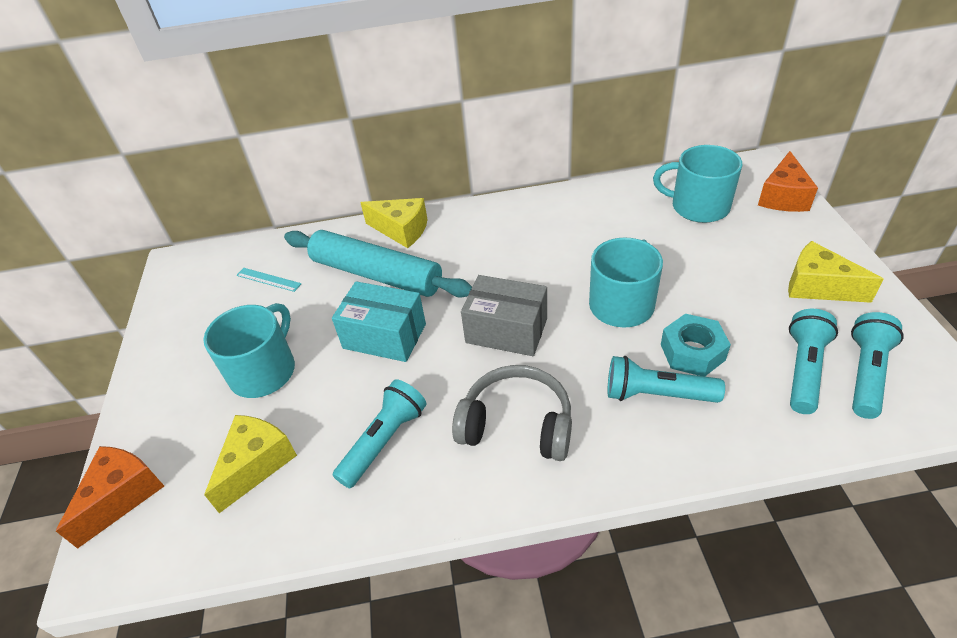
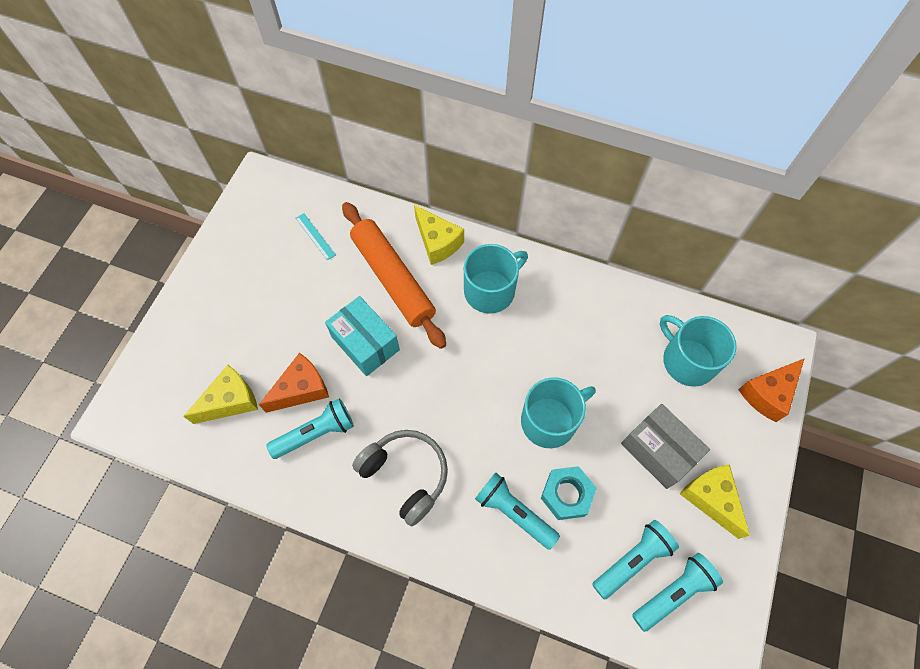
camera: 25 degrees right, 20 degrees up
(122, 496) = (145, 374): orange cheese -> orange cheese (301, 389)
(264, 371) = (271, 325): turquoise mug -> turquoise mug (490, 290)
(376, 274) = (393, 279): turquoise rolling pin -> orange rolling pin
(506, 330) = (451, 392): grey box -> grey box (658, 451)

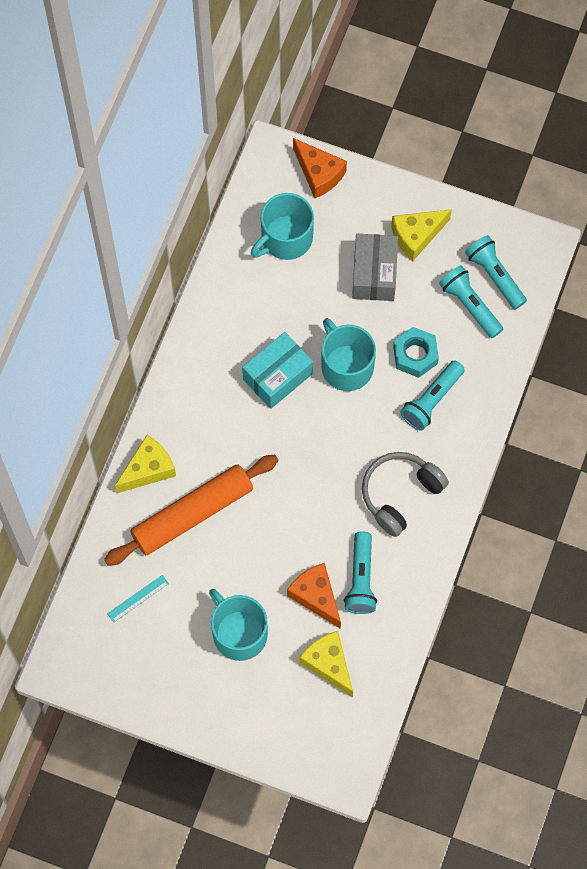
camera: 90 degrees left, 5 degrees up
(316, 433) = (361, 579): turquoise flashlight -> turquoise flashlight turned 150 degrees counterclockwise
(365, 343) = (266, 538): turquoise box -> turquoise box (278, 376)
(490, 290) = (207, 416): turquoise mug -> turquoise mug (239, 633)
(658, 451) = (374, 274): grey box -> grey box turned 45 degrees counterclockwise

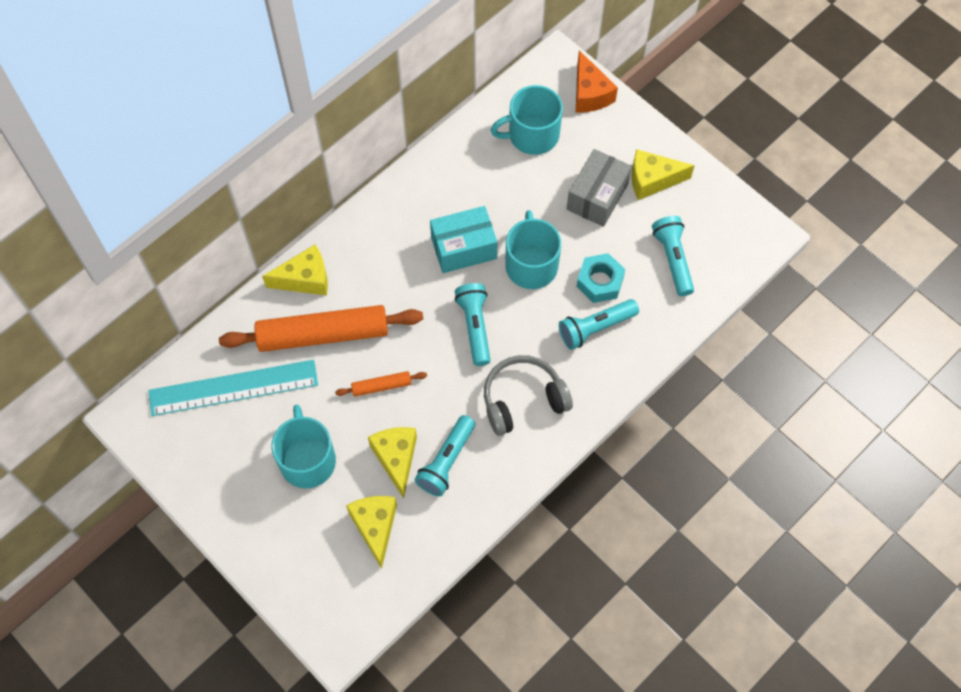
camera: 25 degrees right, 5 degrees down
(138, 598) = (233, 388): turquoise ruler -> turquoise ruler, size x2.43
(269, 537) = (381, 386): none -> orange rolling pin
(316, 596) = (396, 458): orange cheese -> yellow cheese
(495, 276) = (709, 243): turquoise flashlight -> turquoise flashlight (475, 327)

